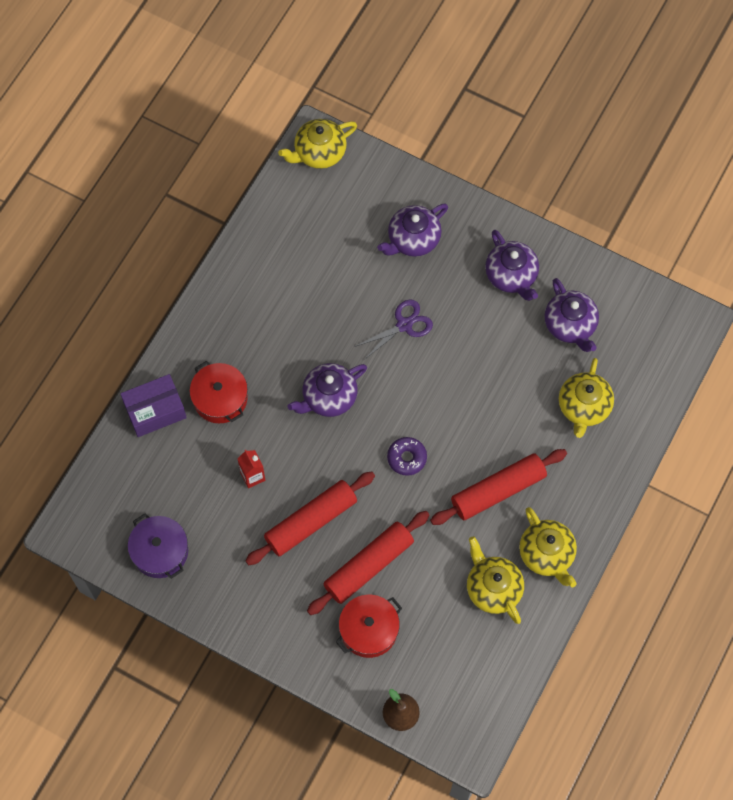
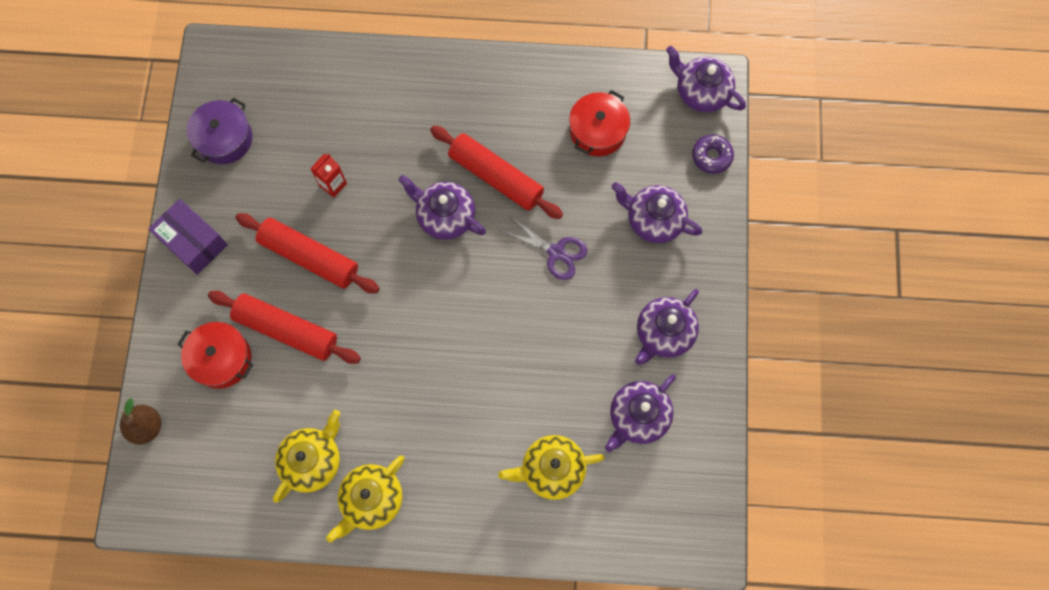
camera: 65 degrees right, 5 degrees up
(155, 411) = (360, 71): purple box -> purple box (193, 242)
(220, 398) = (398, 121): red pot -> red pot (598, 131)
(319, 153) = (701, 92): yellow teapot -> purple teapot
(407, 458) = (415, 317): purple donut -> purple donut (711, 156)
(498, 490) = (419, 421): red rolling pin -> red rolling pin (496, 177)

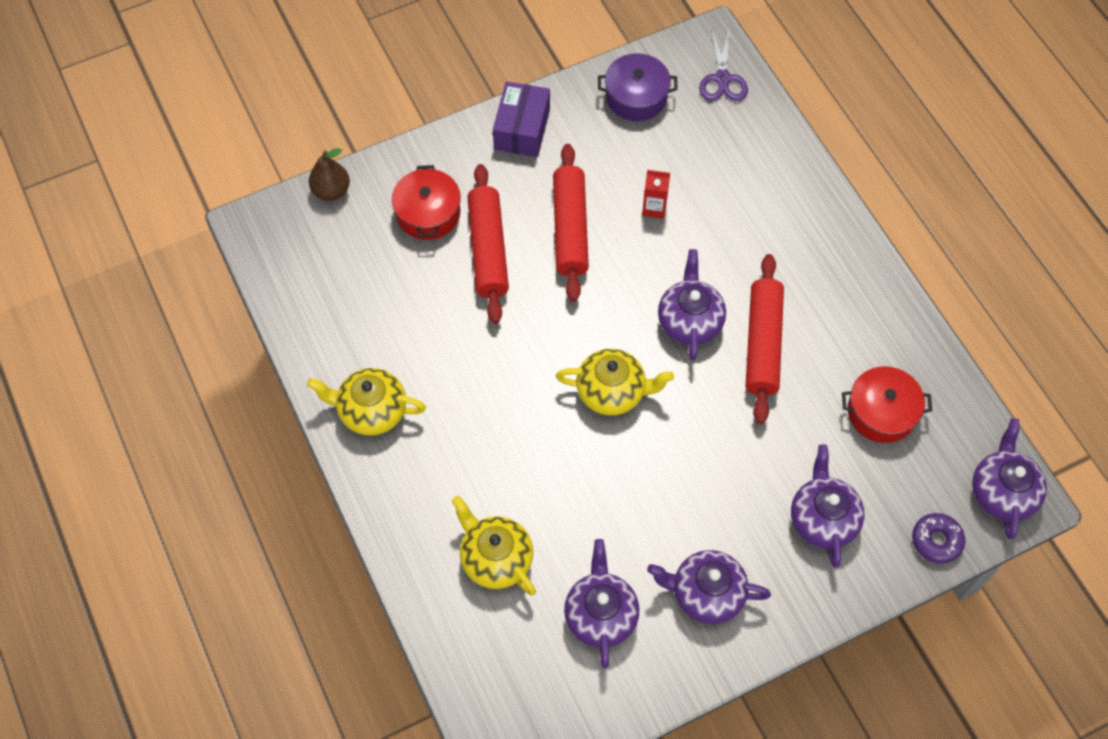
camera: 60 degrees right, 10 degrees down
(313, 460) = (379, 340): yellow teapot -> yellow teapot (612, 391)
(556, 252) = (722, 442): purple scissors -> purple scissors (722, 79)
(638, 417) = (600, 614): purple teapot -> purple teapot turned 75 degrees clockwise

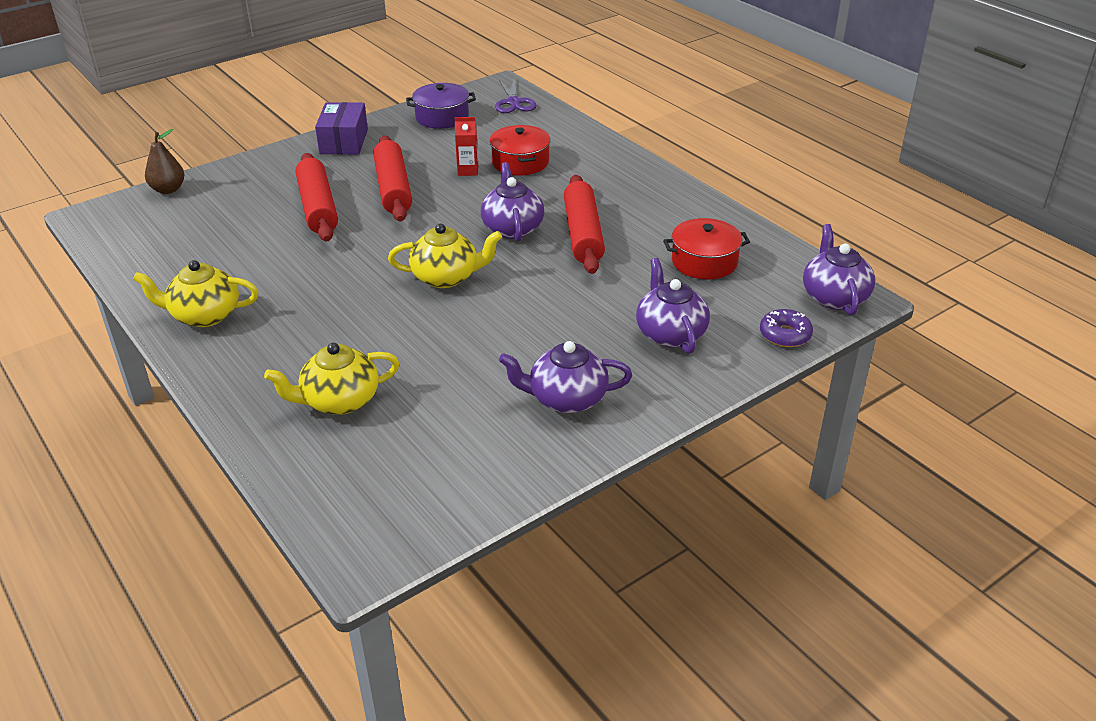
camera: 10 degrees left, 25 degrees down
(428, 213) = (260, 193): red pot -> red pot (520, 162)
(495, 558) = (339, 401): yellow teapot -> yellow teapot turned 60 degrees counterclockwise
(600, 614) = (457, 428): purple teapot -> none

